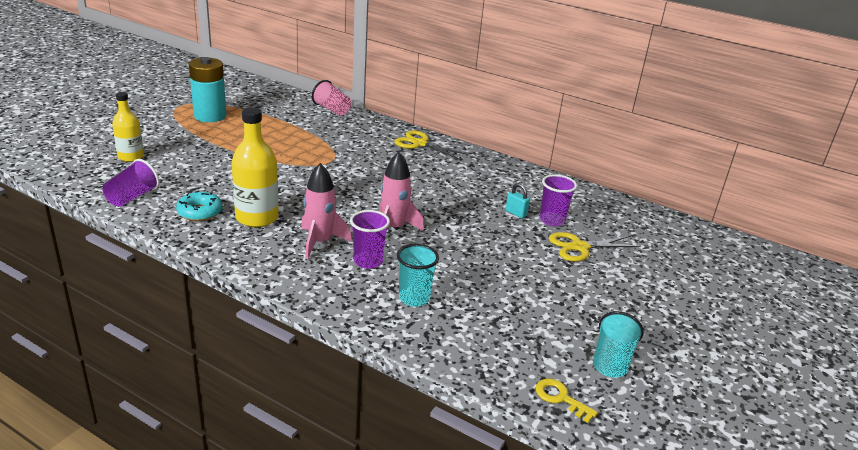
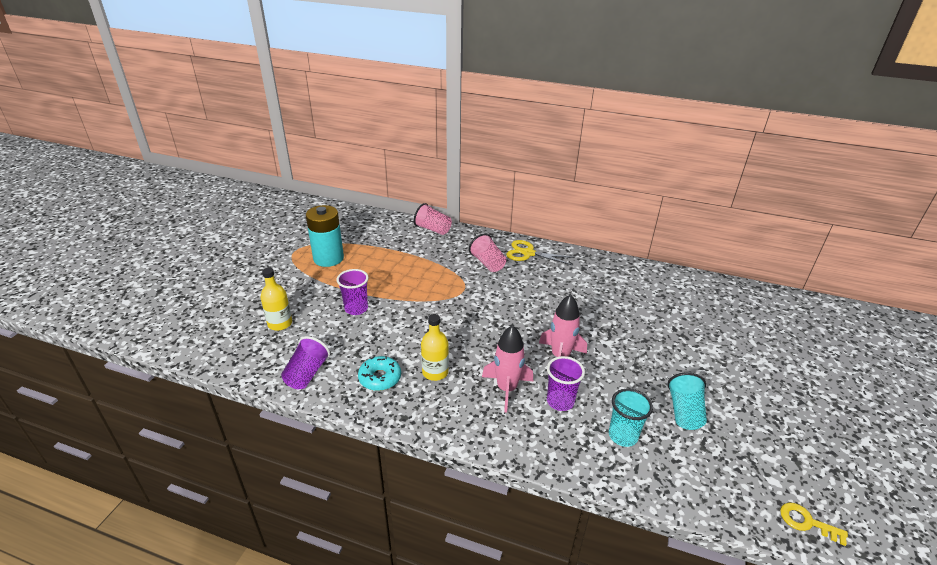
camera: 10 degrees left, 5 degrees up
(257, 217) = (435, 372): yellow bottle -> yellow bottle, size x0.65
(370, 145) = (488, 263): none -> pink cup
(516, 213) = (650, 315): turquoise padlock -> none
(552, 220) = (682, 316): purple cup -> purple cup (356, 308)
(580, 247) = (721, 342): yellow scissors -> none
(611, 360) = (820, 465): turquoise cup -> turquoise cup (684, 412)

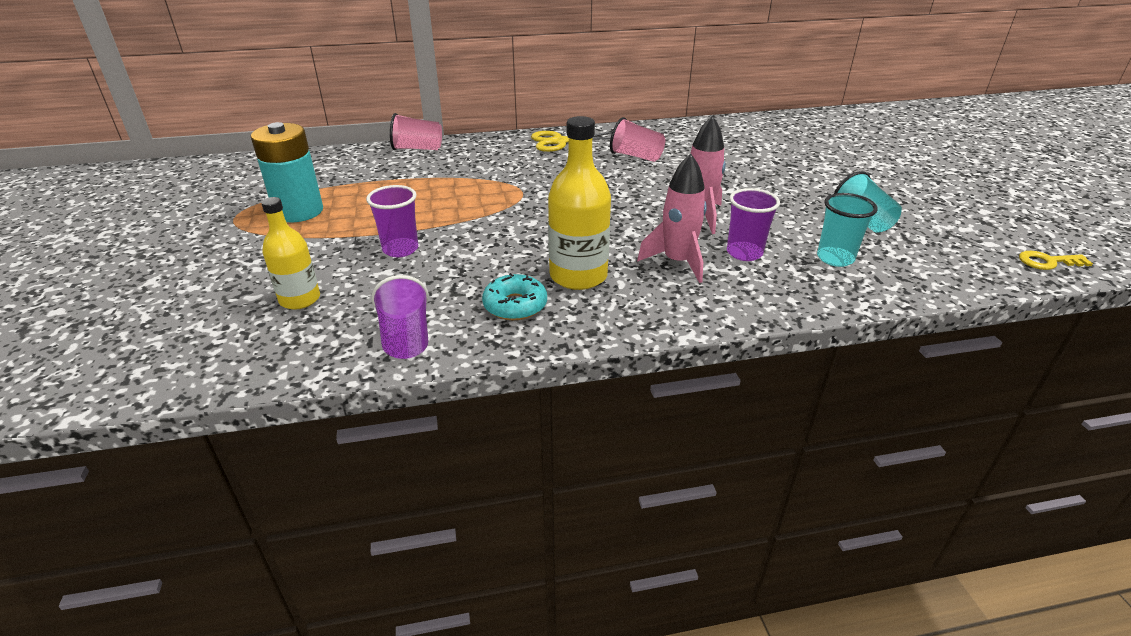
camera: 30 degrees left, 0 degrees up
(435, 372) = (578, 276): yellow bottle -> yellow bottle, size x1.53
(488, 263) = (523, 162): pink cup -> pink cup (636, 156)

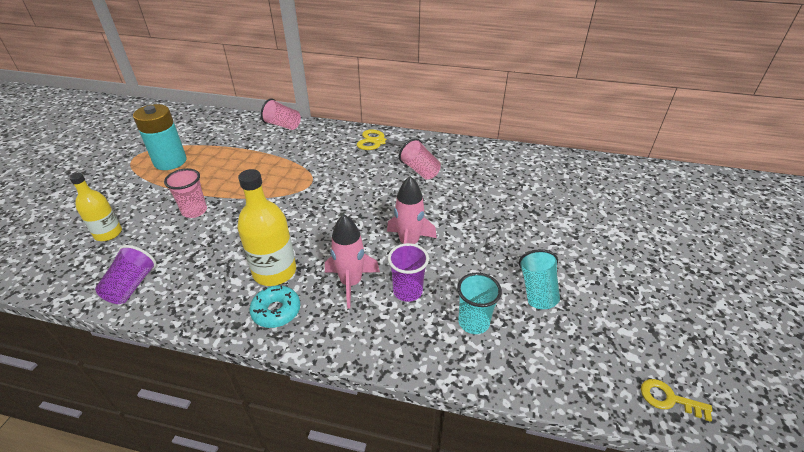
camera: 25 degrees right, 5 degrees up
(400, 249) = (194, 211): purple cup -> pink cup
(515, 305) = (213, 283): turquoise donut -> turquoise donut (276, 311)

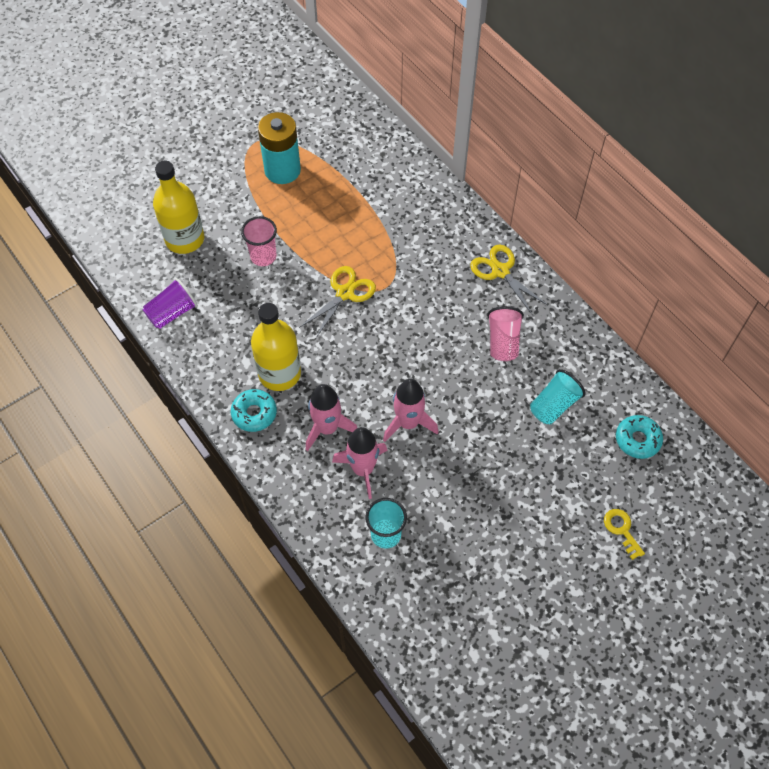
camera: 40 degrees right, 20 degrees up
(108, 233) = (185, 239): yellow bottle -> yellow bottle, size x1.53
(283, 125) = (424, 178): pink cup -> none
(283, 199) = (345, 293): none -> yellow scissors
(407, 291) = (363, 469): purple cup -> pink rocket
(537, 290) = (466, 548): turquoise cup -> turquoise cup (554, 405)
(551, 172) = (637, 440): none -> turquoise donut
(668, 399) = (460, 700): yellow key -> yellow key (621, 530)

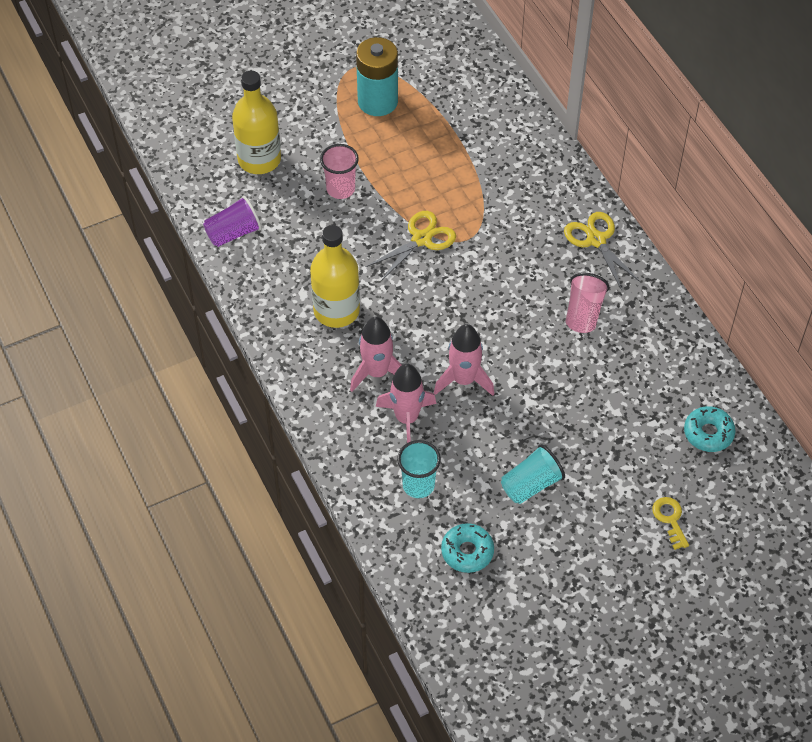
camera: 10 degrees right, 5 degrees down
(254, 413) = (302, 346): turquoise donut -> turquoise donut (467, 551)
(554, 405) = (624, 385): turquoise cup -> turquoise cup (531, 484)

